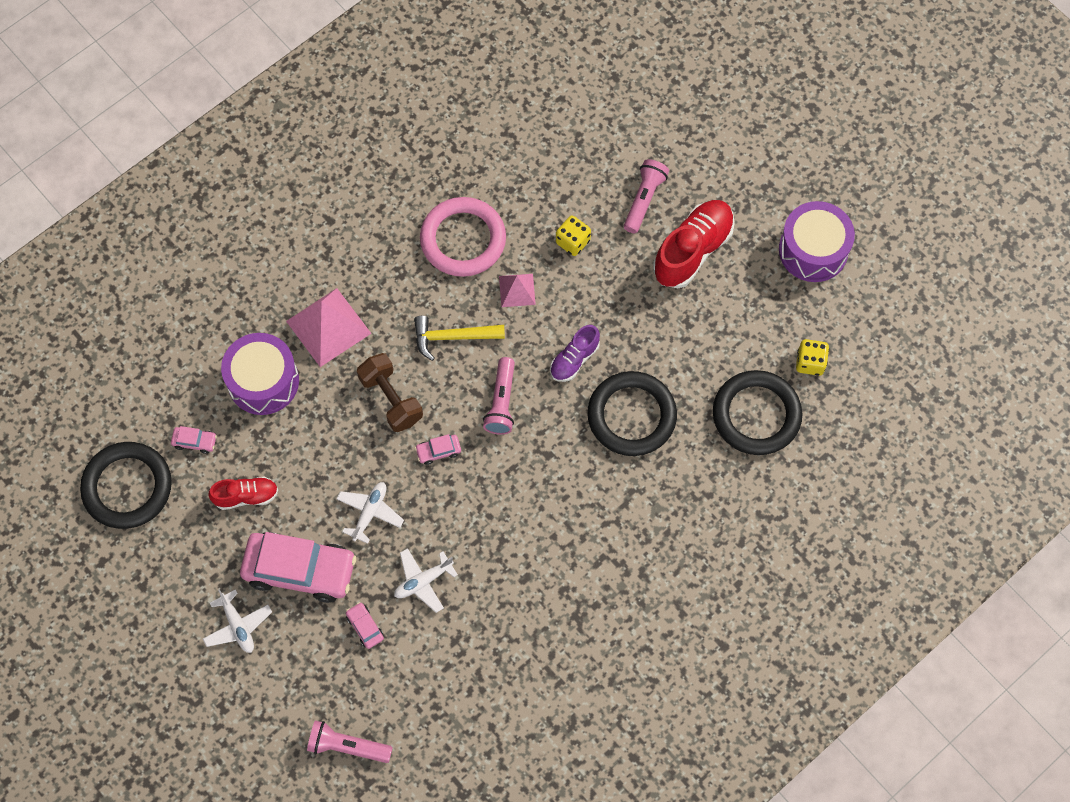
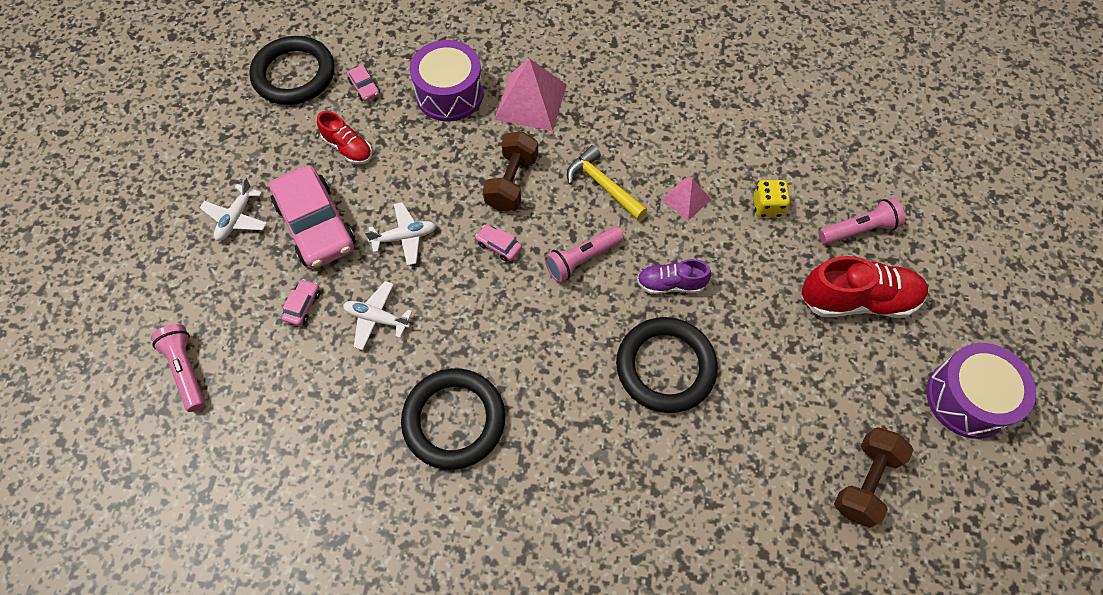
camera: 50 degrees right, 5 degrees down
(463, 240) = (688, 133): pink ring -> none
(756, 415) = (769, 473): black ring -> black ring (454, 420)
(810, 363) = (865, 482): yellow dice -> brown dumbbell

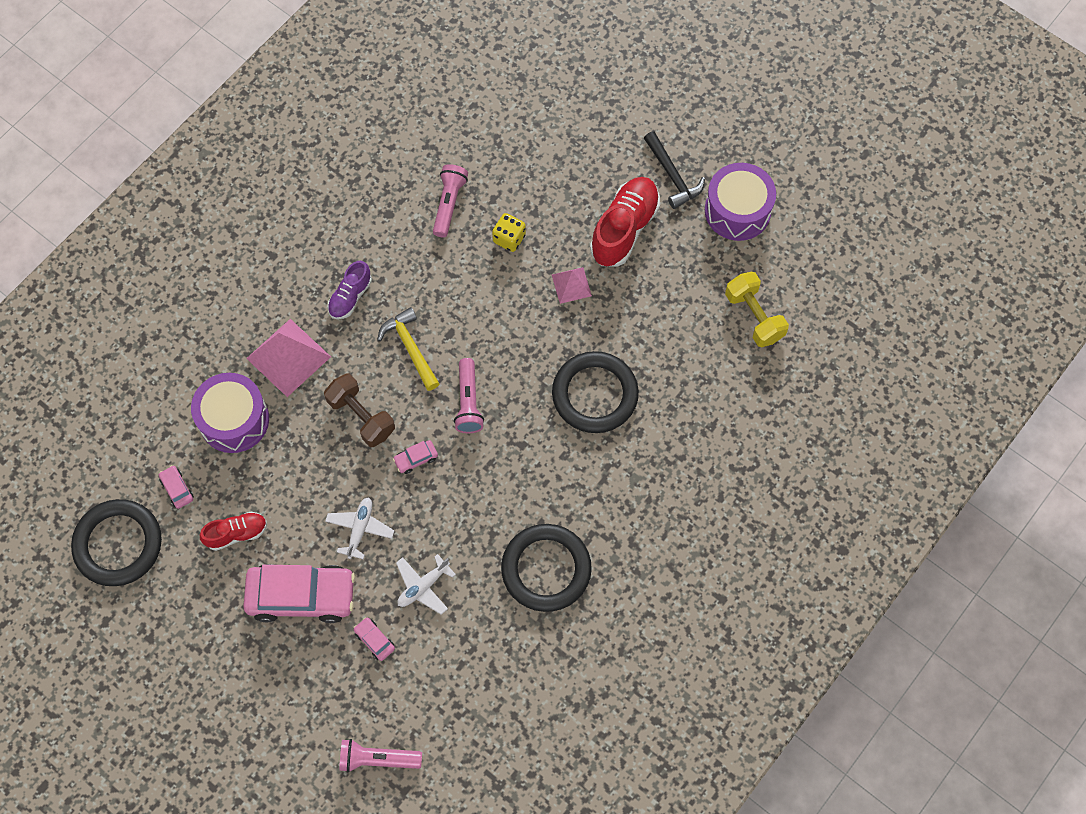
camera: 60 degrees left, 5 degrees up
(236, 218) = (250, 660): white plane -> none
(364, 88) = (177, 489): pink car -> pink car turned 120 degrees counterclockwise
(602, 185) = (410, 348): yellow hammer -> yellow hammer turned 75 degrees clockwise
(671, 284) = (530, 350): purple shoe -> purple shoe (350, 297)
(686, 199) = (464, 293): pink pyramid -> pink pyramid (571, 285)
(858, 230) = (569, 188): pink flashlight -> pink flashlight (449, 204)
(865, 482) = (754, 316): brown dumbbell -> yellow dumbbell
(950, 314) = (673, 176): none -> black hammer

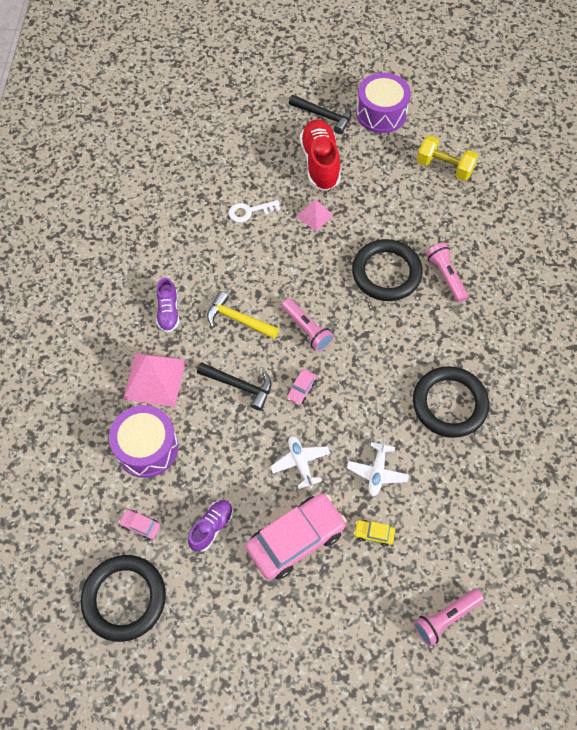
camera: 35 degrees left, 5 degrees down
(236, 533) = (212, 527): red shoe -> purple shoe
(361, 416) = (240, 386): brown dumbbell -> black hammer
(374, 640) = (374, 533): pink car -> yellow car
(449, 204) = (191, 213): pink flashlight -> pink flashlight (446, 276)
(509, 238) = (249, 211): yellow dice -> white key

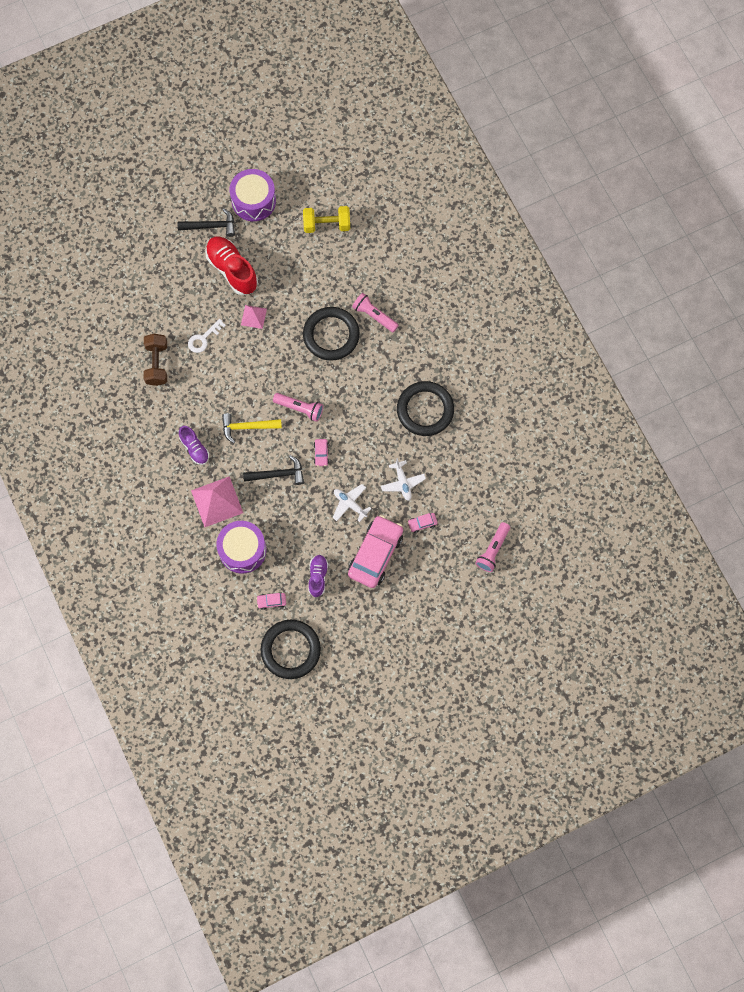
camera: 30 degrees left, 10 degrees up
(186, 212) = (157, 364): none -> brown dumbbell
(374, 533) = (422, 523): yellow car -> pink car

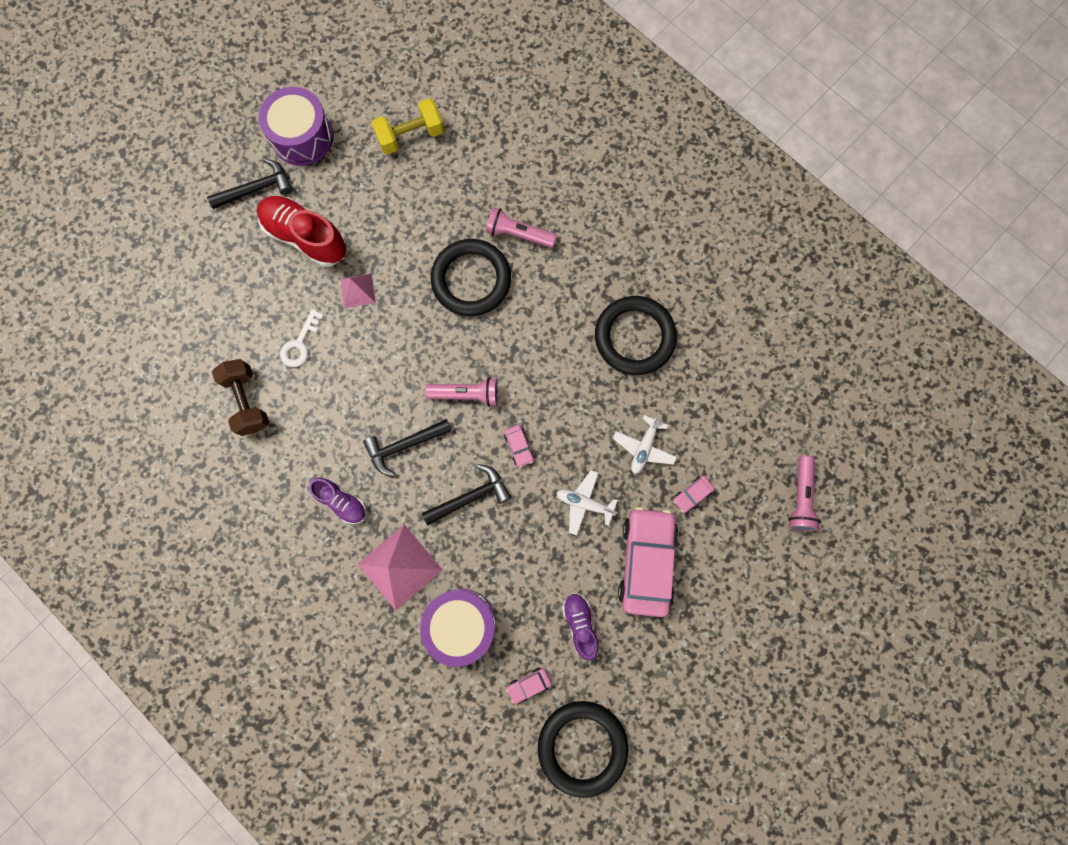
camera: 20 degrees left, 5 degrees up
(247, 427) = (404, 446): yellow hammer -> black hammer
(403, 483) = (644, 447): white plane -> white plane turned 60 degrees clockwise

